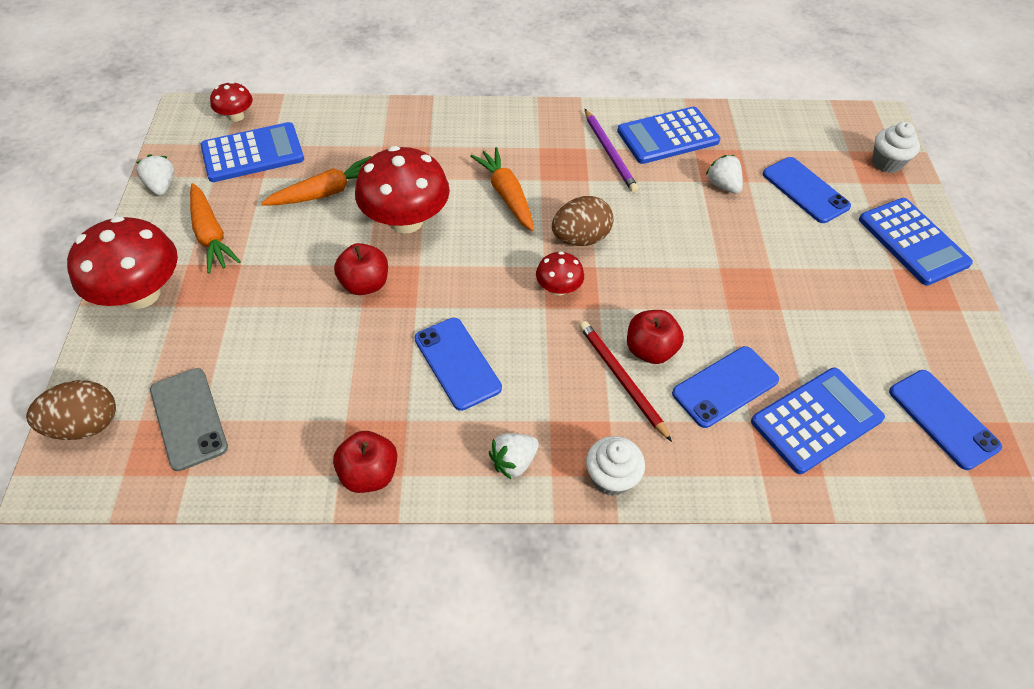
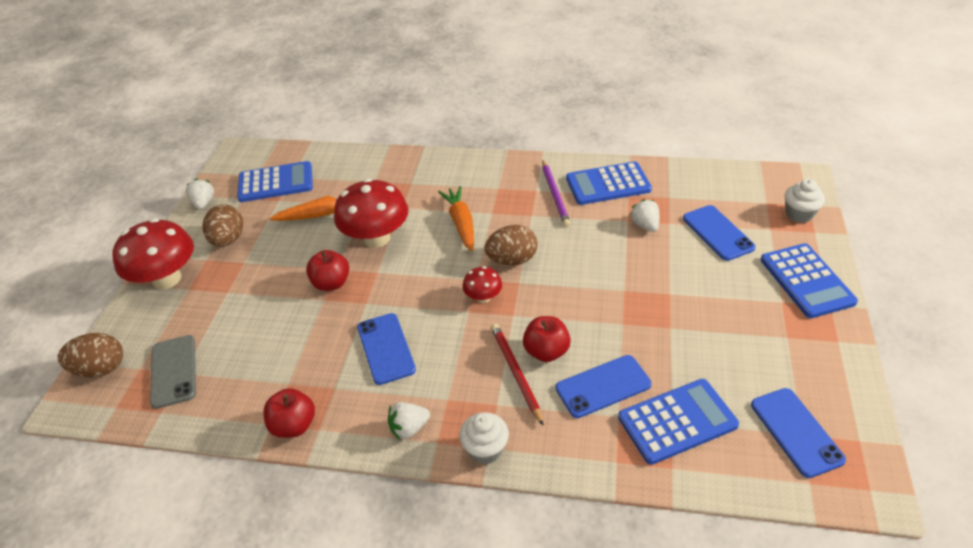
camera: 15 degrees right, 10 degrees down
(211, 235) = (228, 240): orange carrot -> brown egg
(236, 116) = (271, 156): red mushroom -> none

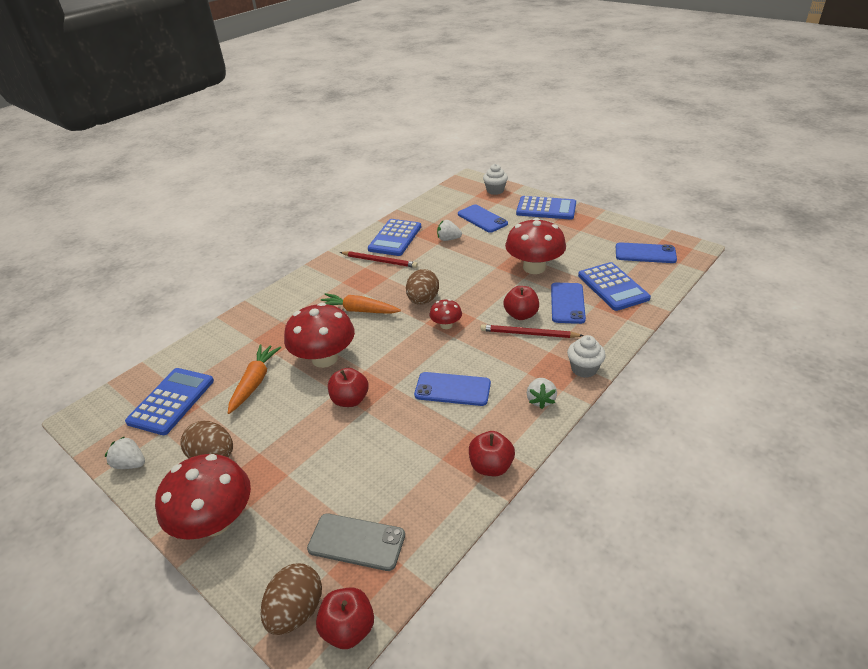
camera: 60 degrees left, 5 degrees down
(93, 408) = (348, 628): none -> red apple
(555, 195) = (379, 261): purple pencil -> red pencil
(653, 325) = (534, 267): none -> red mushroom
(677, 421) = (613, 287): blue calculator -> blue calculator turned 150 degrees clockwise
(717, 233) = (482, 219): blue phone -> blue phone turned 45 degrees clockwise

